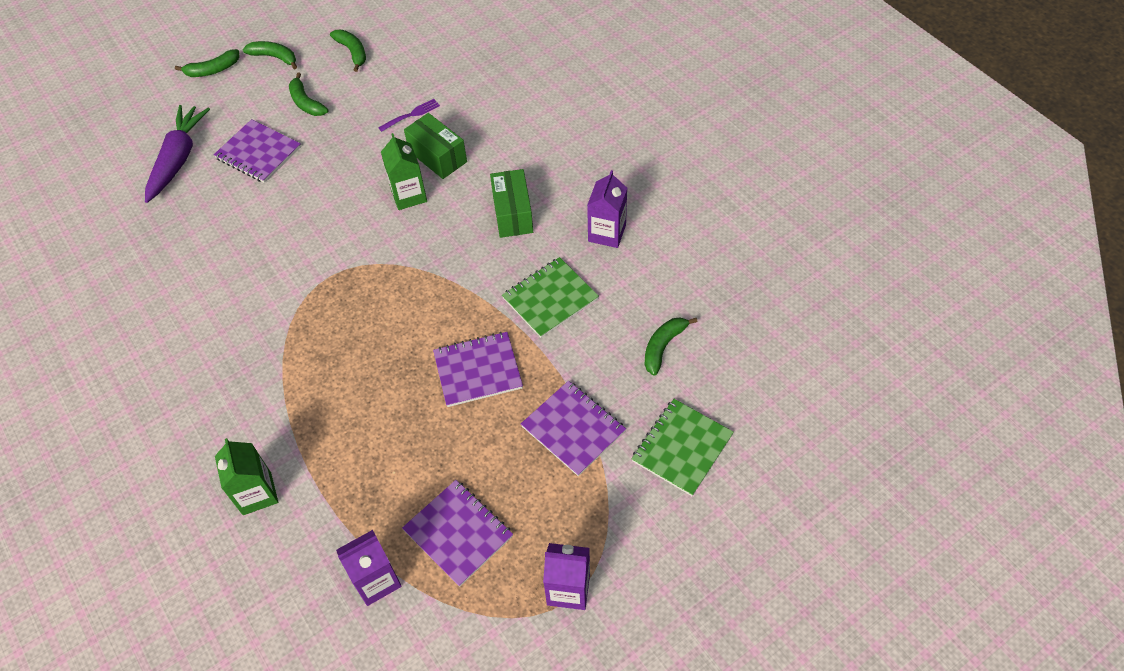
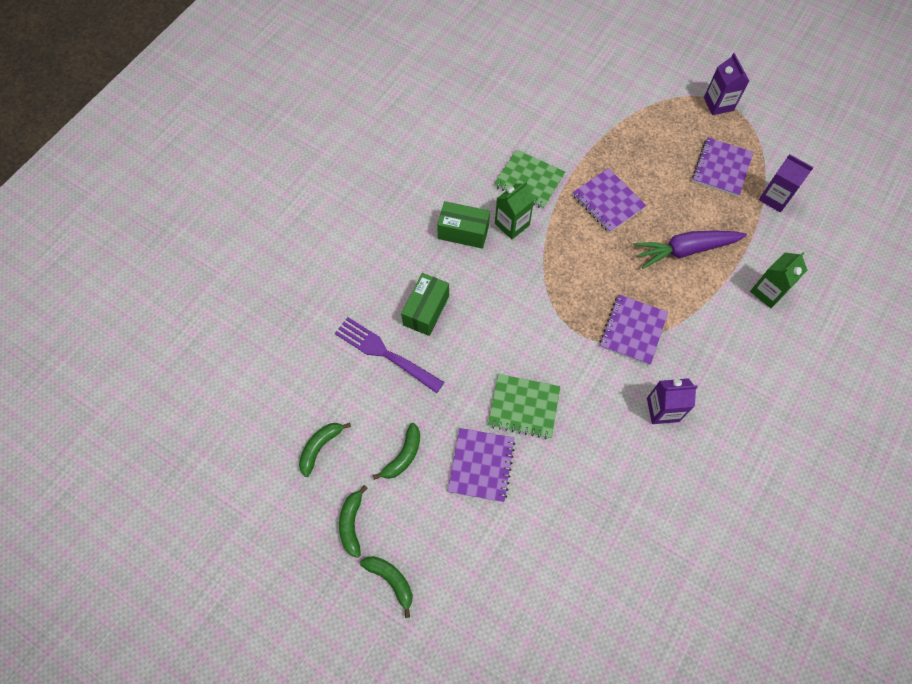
camera: 115 degrees left, 10 degrees up
(178, 159) = (519, 539): purple carrot -> purple carrot (685, 250)
(409, 195) = (476, 314): green carton -> green carton (512, 224)
(411, 115) = (386, 353): purple fork -> purple fork, size x1.94
(512, 214) = (463, 232): green box -> green box turned 45 degrees clockwise
(573, 429) = (620, 134): purple notebook -> purple notebook (632, 330)
(607, 233) = (455, 166): purple carton -> purple carton (662, 409)
(663, 346) = (535, 106): green banana -> none
(682, 448) = (602, 77): green notebook -> green notebook (524, 407)

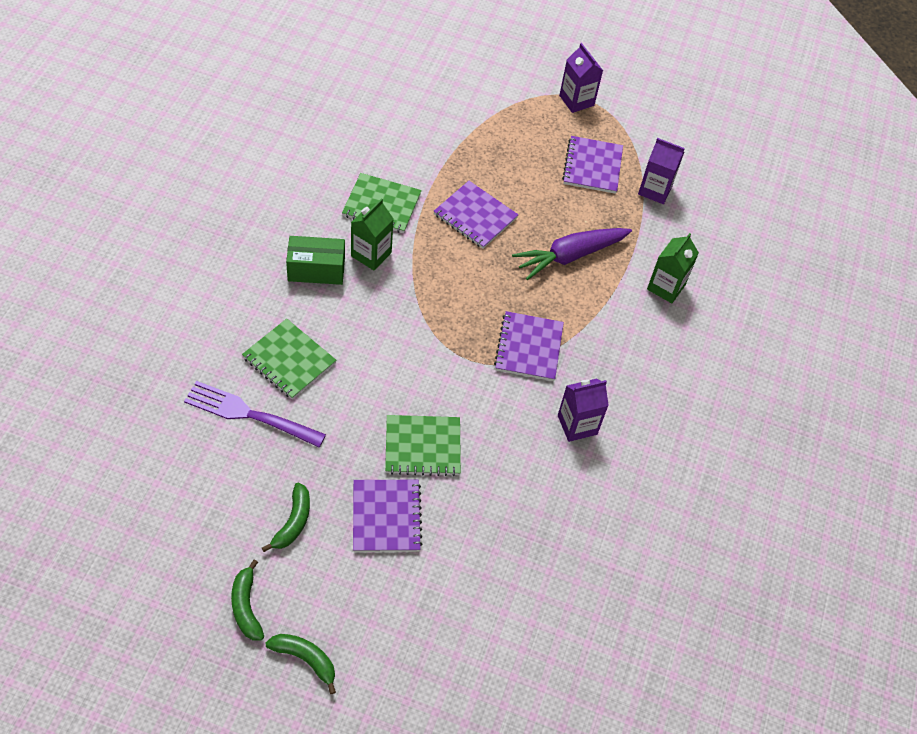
camera: 20 degrees left, 10 degrees down
(320, 447) = (191, 529): green banana -> none
(426, 310) = (289, 360): green box -> green notebook

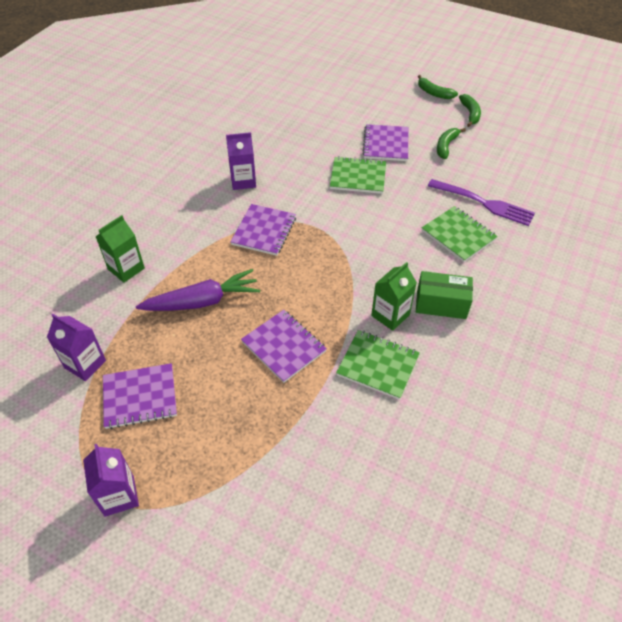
camera: 165 degrees left, 5 degrees down
(592, 166) = (140, 397): purple notebook -> purple notebook turned 60 degrees clockwise

